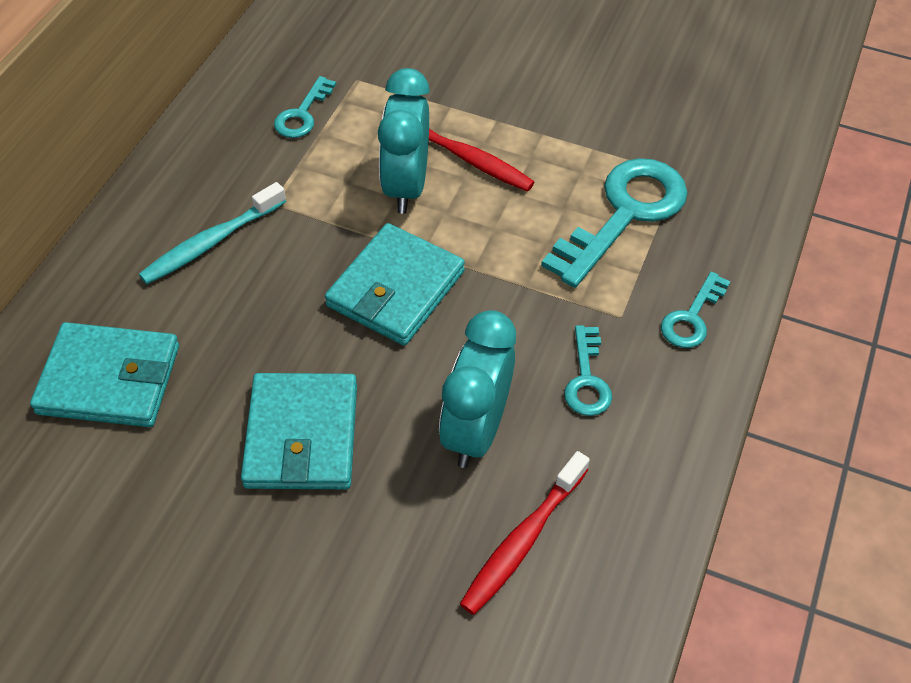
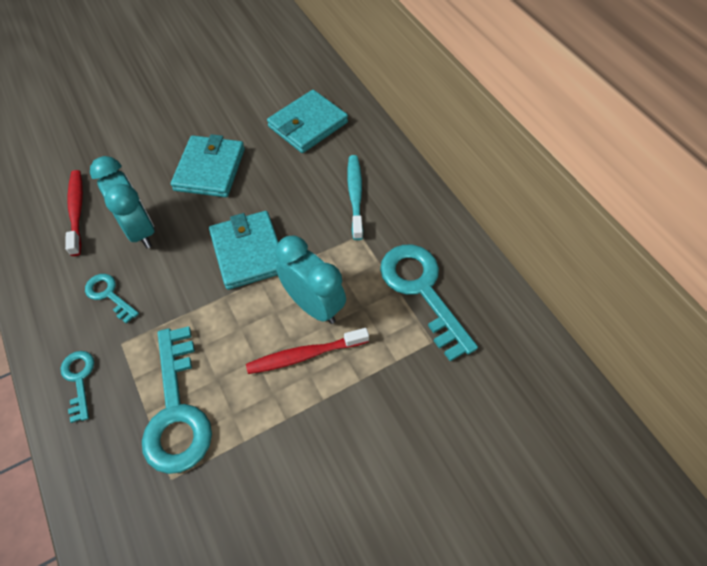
camera: 130 degrees right, 5 degrees up
(302, 114) = (421, 290): turquoise key -> turquoise key, size x1.97
(302, 435) = (210, 169): turquoise wallet -> turquoise wallet turned 60 degrees clockwise

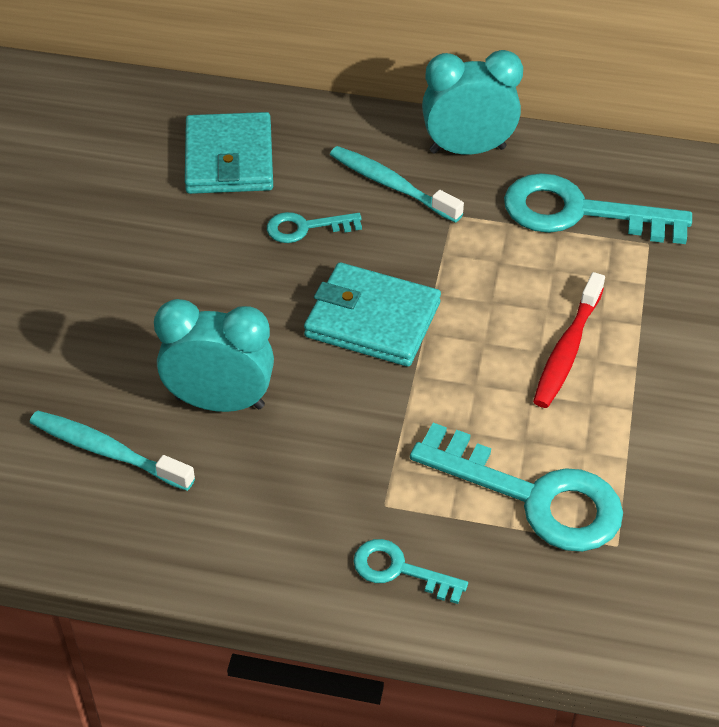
camera: 50 degrees left, 10 degrees down
(77, 211) = (107, 451): red toothbrush -> turquoise toothbrush
(109, 295) = (295, 482): turquoise key -> turquoise key (305, 228)
(210, 169) = (194, 285): turquoise wallet -> none
(313, 305) = (508, 306): turquoise clock -> turquoise clock (467, 149)

